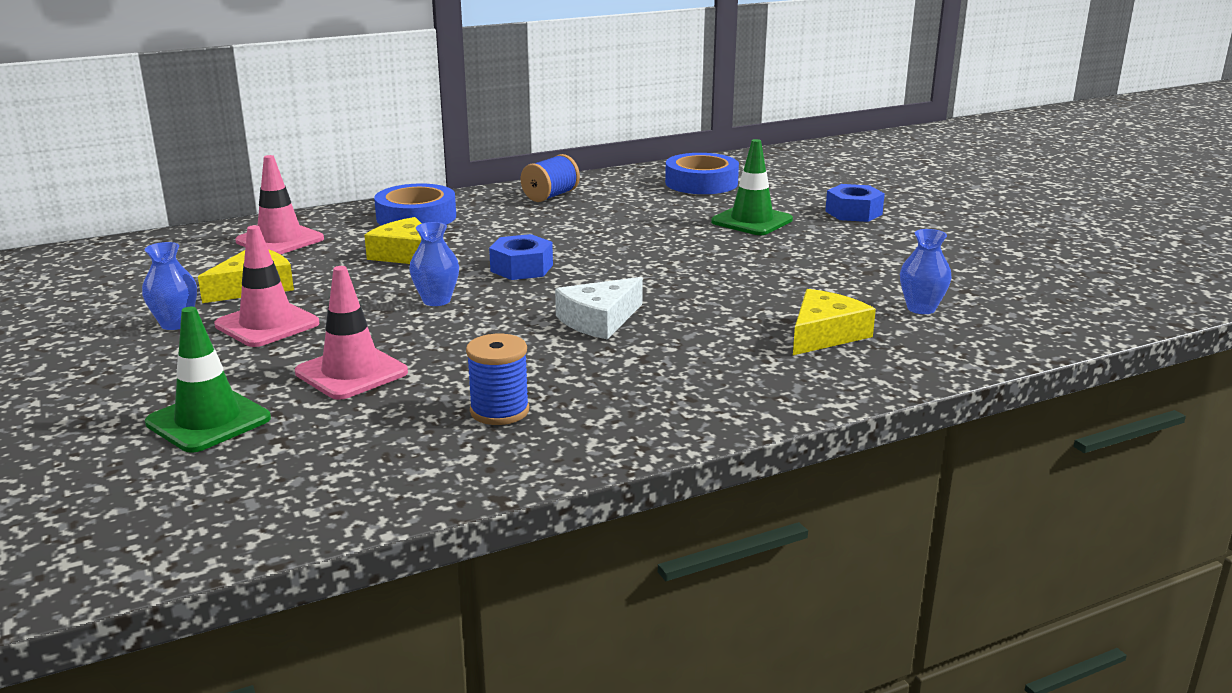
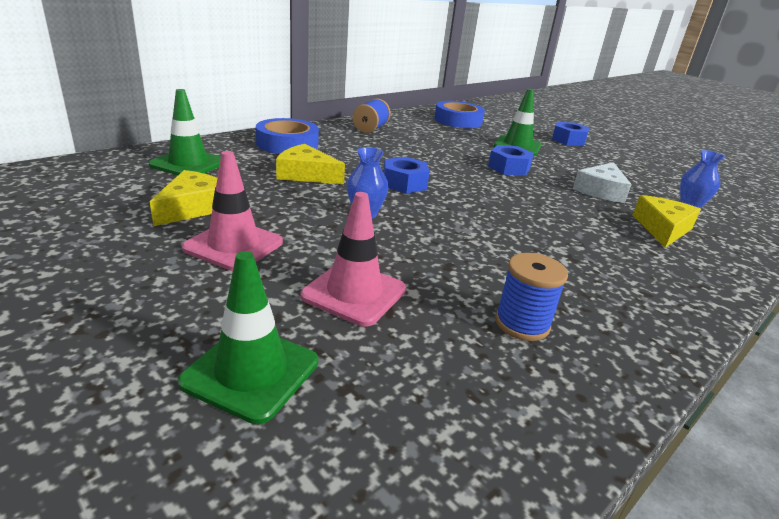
camera: 20 degrees left, 5 degrees up
(176, 324) = (139, 250): blue vase -> none
(280, 240) = (188, 164): pink traffic cone -> green traffic cone
(599, 320) = (505, 225): white cheese -> white cheese (601, 191)
(696, 252) = (508, 168): none -> blue nut

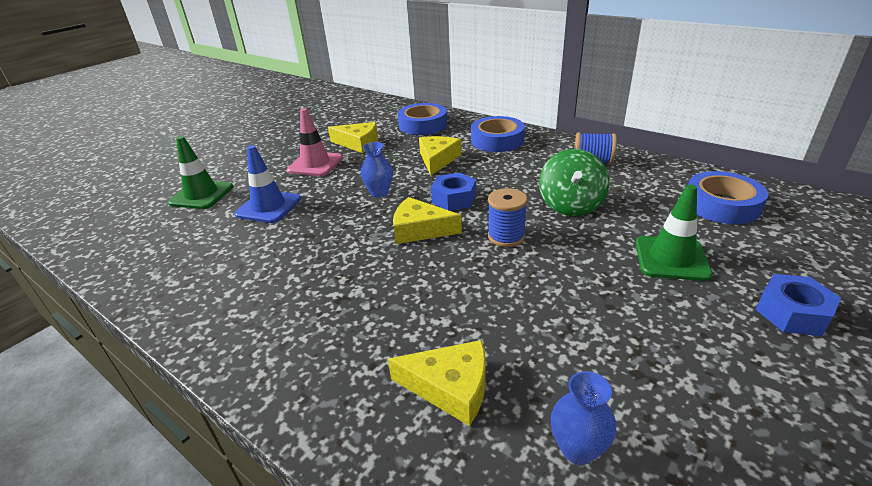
camera: 85 degrees right, 5 degrees up
(188, 164) = (423, 125): green traffic cone -> blue tape
(354, 293) = (268, 207): pink traffic cone -> blue traffic cone
(439, 150) = (571, 205): none -> green spinning top
(457, 206) = (420, 229): none -> yellow cheese
(508, 168) = (563, 254): blue nut -> none
(522, 324) = (235, 270): blue spool -> blue spool (506, 236)
(601, 191) = (553, 335): white cheese -> none

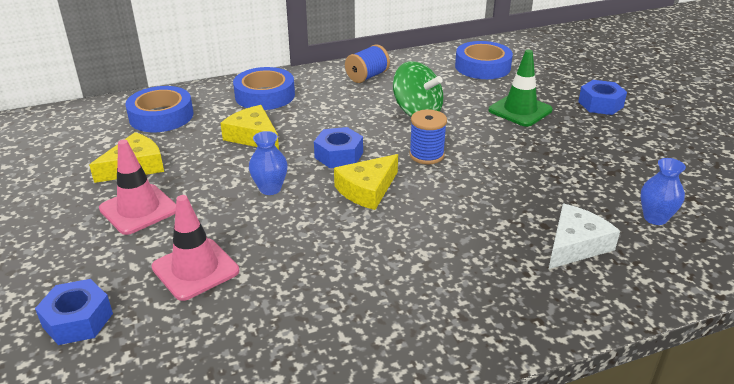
camera: 60 degrees left, 0 degrees up
(202, 195) = (78, 320): green traffic cone -> blue nut
(268, 207) = (195, 269): blue traffic cone -> pink traffic cone
(450, 387) = (575, 245): yellow cheese -> white cheese

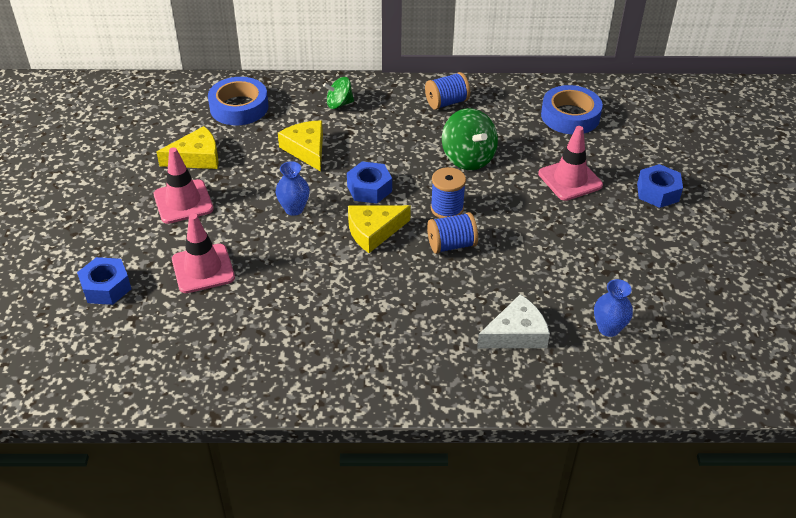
camera: 20 degrees right, 10 degrees up
(265, 95) = (339, 104): blue tape -> green spinning top
(453, 183) = (451, 245): none -> blue spool
(520, 110) = (570, 179): green traffic cone -> pink traffic cone

